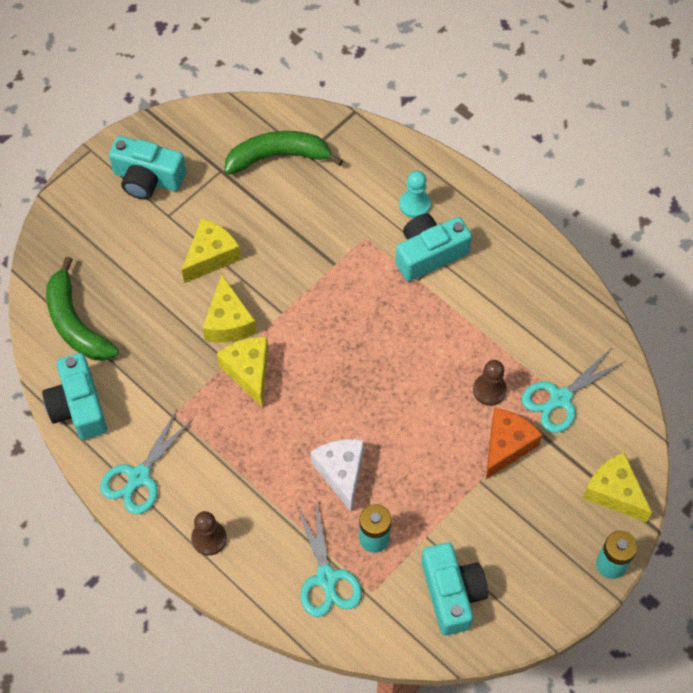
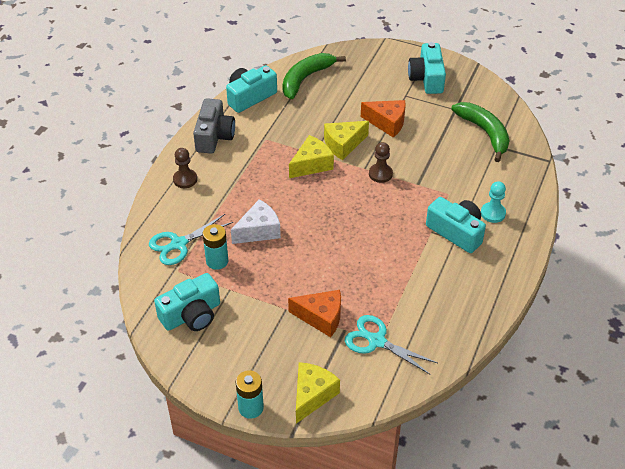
camera: 70 degrees right, 15 degrees down
(139, 476) = (214, 136): turquoise scissors -> grey camera
(211, 256) = (387, 123): yellow cheese -> orange cheese
(489, 390) = (362, 296): brown pawn -> brown pawn (380, 174)

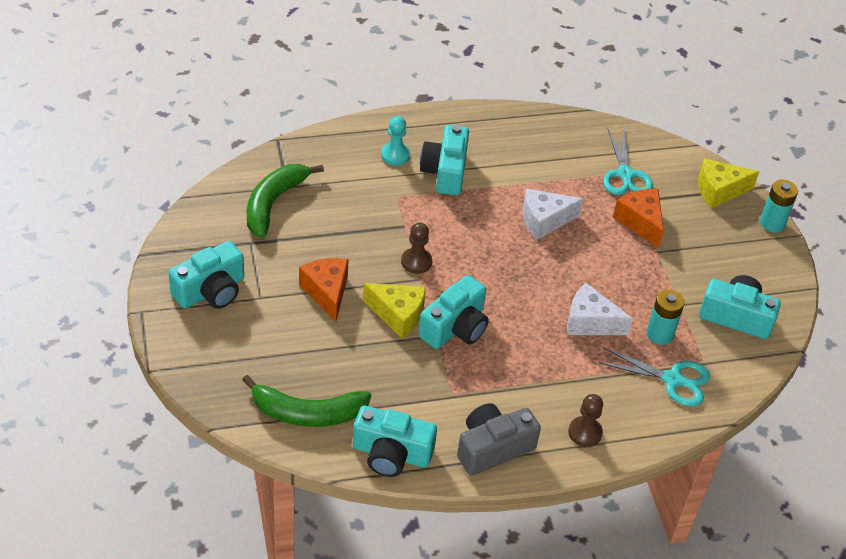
camera: 130 degrees left, 0 degrees up
(312, 164) = (455, 327): yellow cheese -> turquoise camera
(366, 260) = (544, 220): none -> white cheese

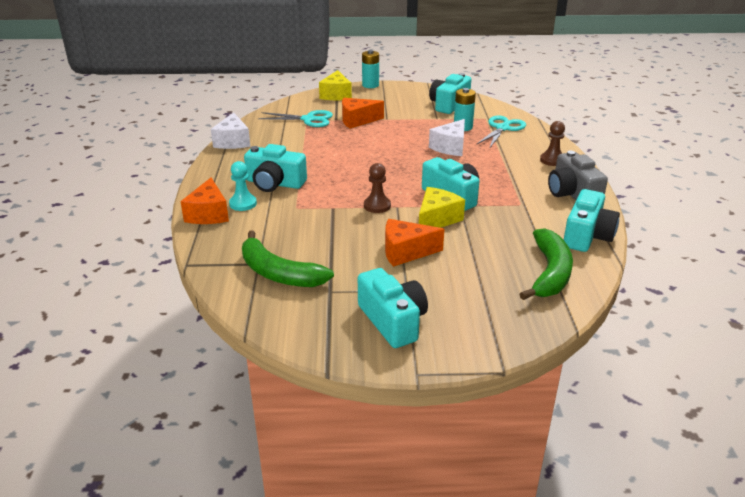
camera: 75 degrees left, 15 degrees down
(369, 134) = (208, 214): none -> orange cheese
(544, 220) = (345, 151): white cheese -> white cheese (233, 141)

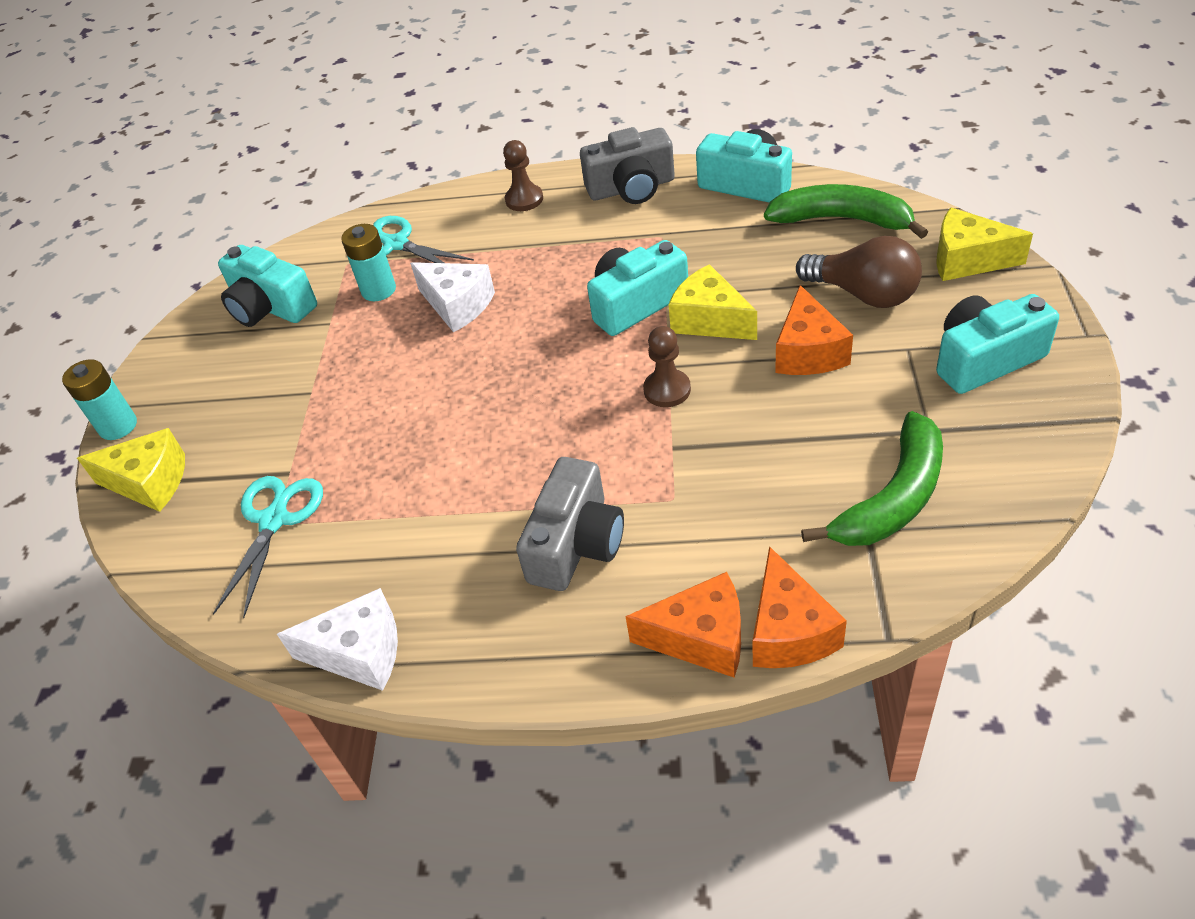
camera: 80 degrees left, 15 degrees up
(243, 204) = (659, 585): turquoise pawn -> none
(275, 183) = (576, 544): turquoise camera -> grey camera
(357, 120) = (304, 436): orange cheese -> orange cheese (789, 631)
(463, 276) = (863, 294): none -> brown light bulb
(506, 326) = (967, 260): none -> yellow cheese

